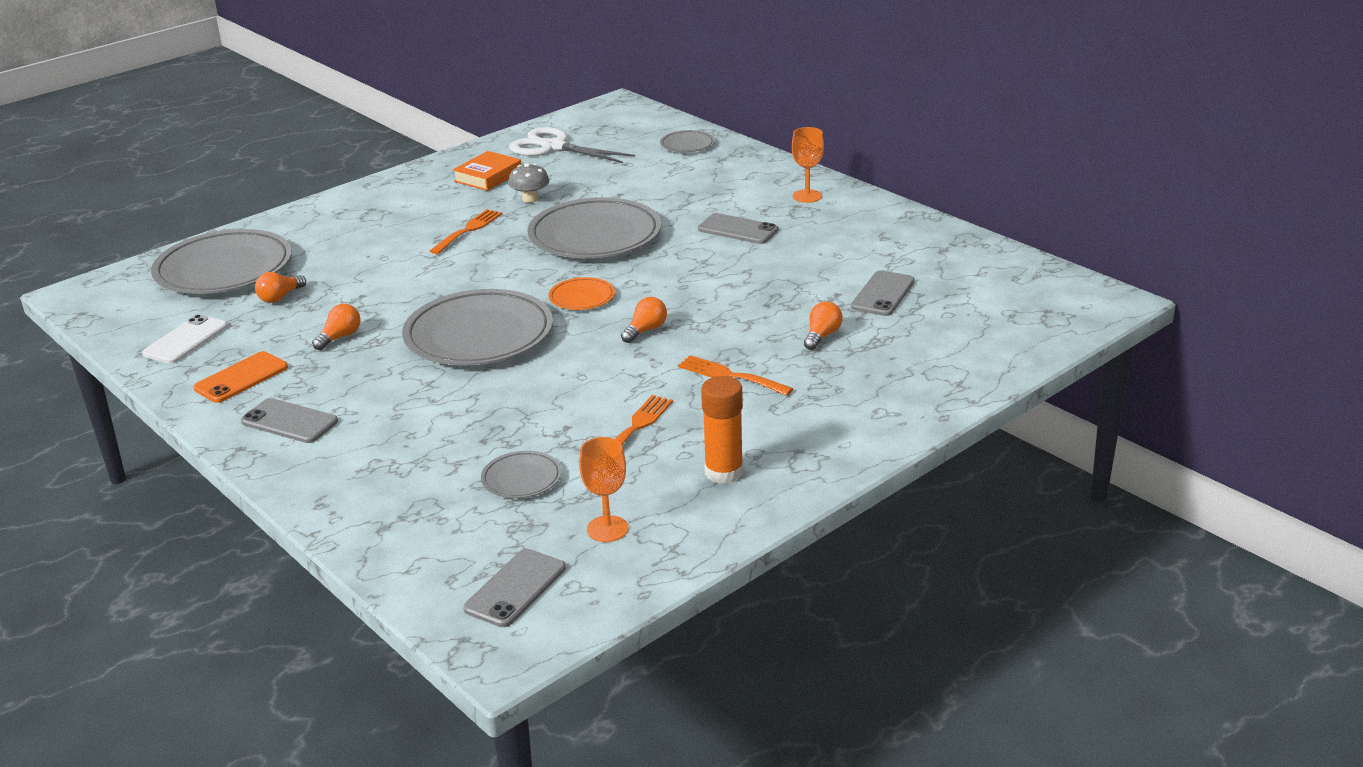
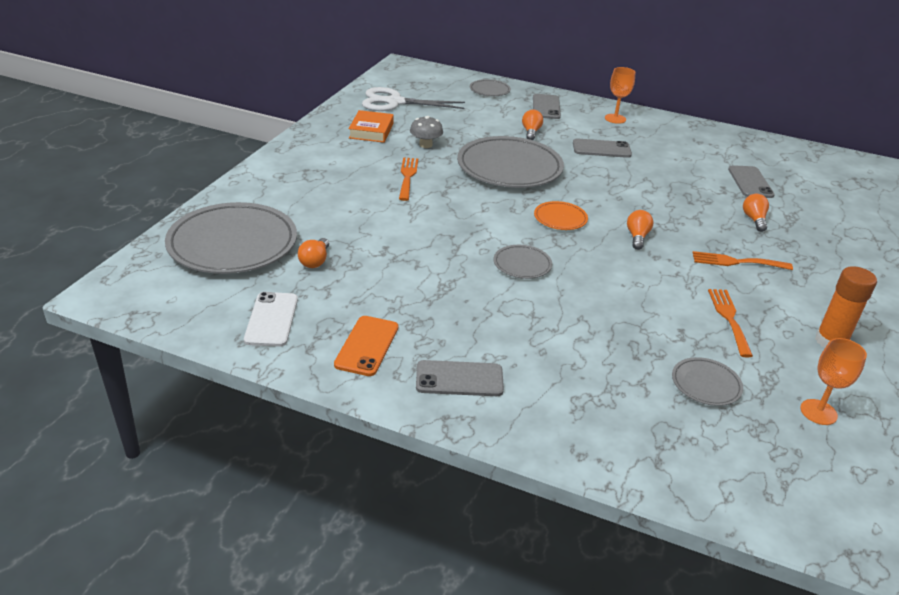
camera: 30 degrees left, 5 degrees up
(340, 337) = (411, 288): orange light bulb -> orange light bulb (531, 132)
(479, 335) = (522, 264): grey plate -> grey plate, size x0.46
(515, 588) = (824, 488): grey phone -> grey phone (546, 107)

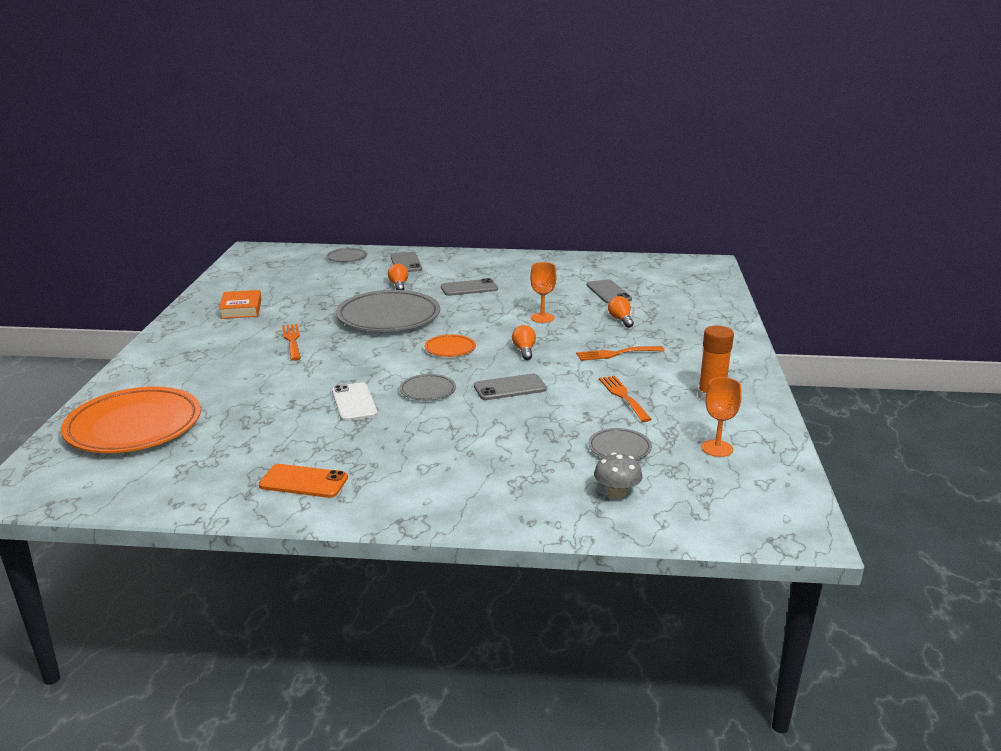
camera: 15 degrees left, 10 degrees down
(233, 244) = (134, 426): grey plate -> orange plate
(272, 319) = (200, 480): white phone -> white phone (354, 402)
(315, 261) = (225, 425): orange light bulb -> none
(367, 346) = (303, 482): orange phone -> orange phone turned 75 degrees counterclockwise
(395, 102) = (256, 281): white scissors -> none
(425, 145) = (300, 312): grey mushroom -> grey mushroom (616, 493)
(459, 379) = (401, 489): grey phone -> grey phone (510, 388)
(615, 119) = (473, 262): orange goblet -> orange goblet (542, 318)

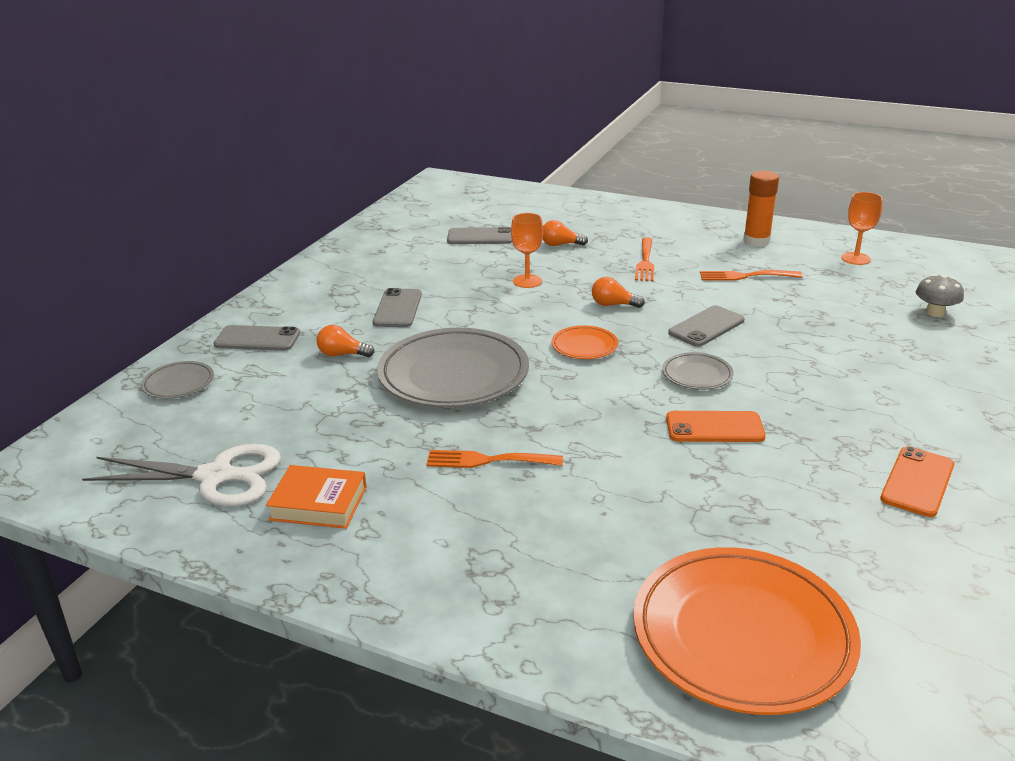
camera: 70 degrees left, 5 degrees up
(260, 284) = (216, 477): none -> white scissors
(354, 402) = (714, 427): white phone -> orange phone
(510, 388) = (706, 327): grey phone -> grey phone turned 45 degrees clockwise
(619, 448) = (851, 296): grey plate -> none

